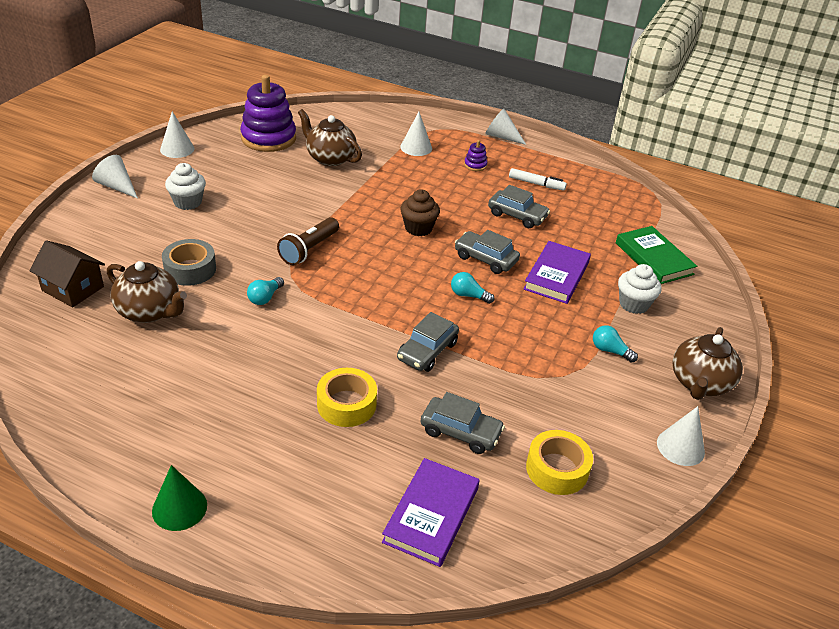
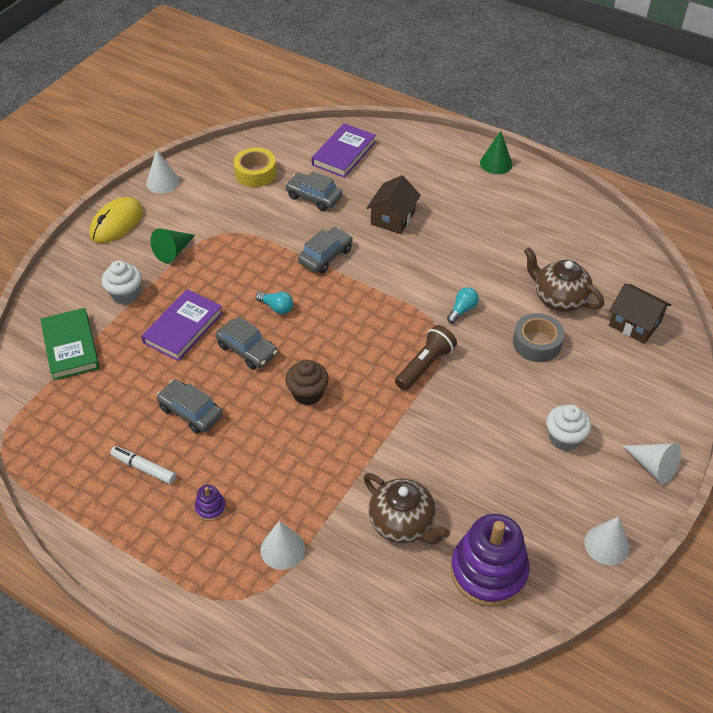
camera: 170 degrees left, 10 degrees up
(346, 404) = (393, 218): yellow tape -> brown house
(501, 137) = (150, 577): white cone -> none
(610, 351) = (173, 251): turquoise light bulb -> green cone
(699, 383) = (116, 223): brown teapot -> yellow mouse

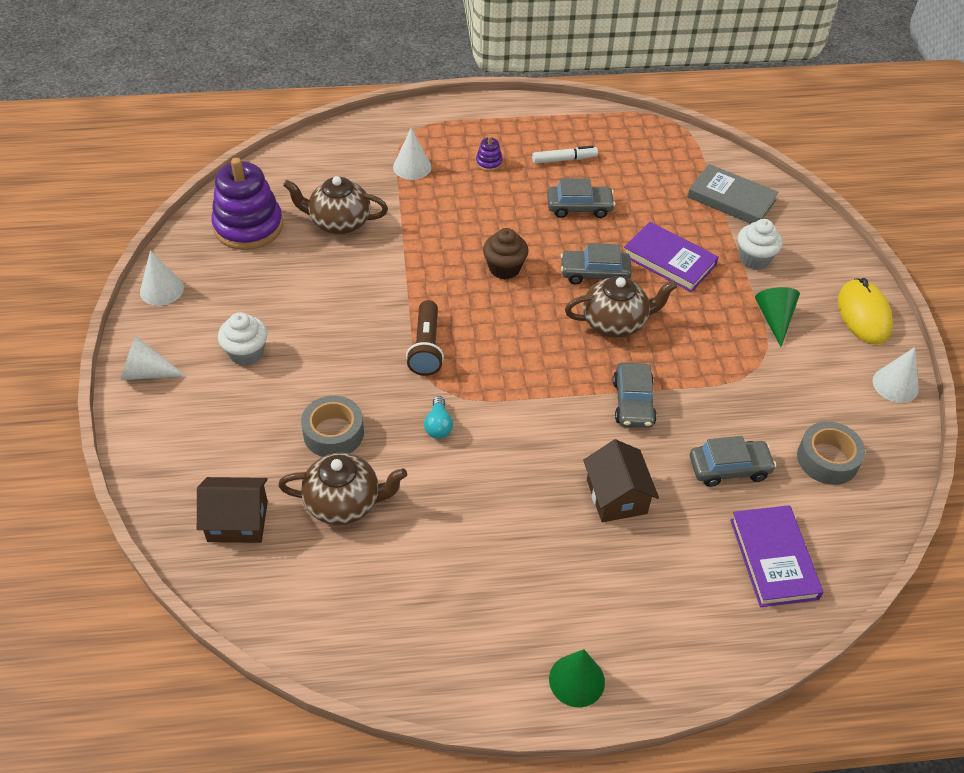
camera: 140 degrees right, 0 degrees up
(70, 347) = (731, 199): green book -> grey book
(183, 328) = (669, 260): purple book -> purple book turned 45 degrees counterclockwise
(255, 173) = (827, 459): yellow tape -> grey tape
(276, 307) = (615, 323): turquoise light bulb -> brown teapot

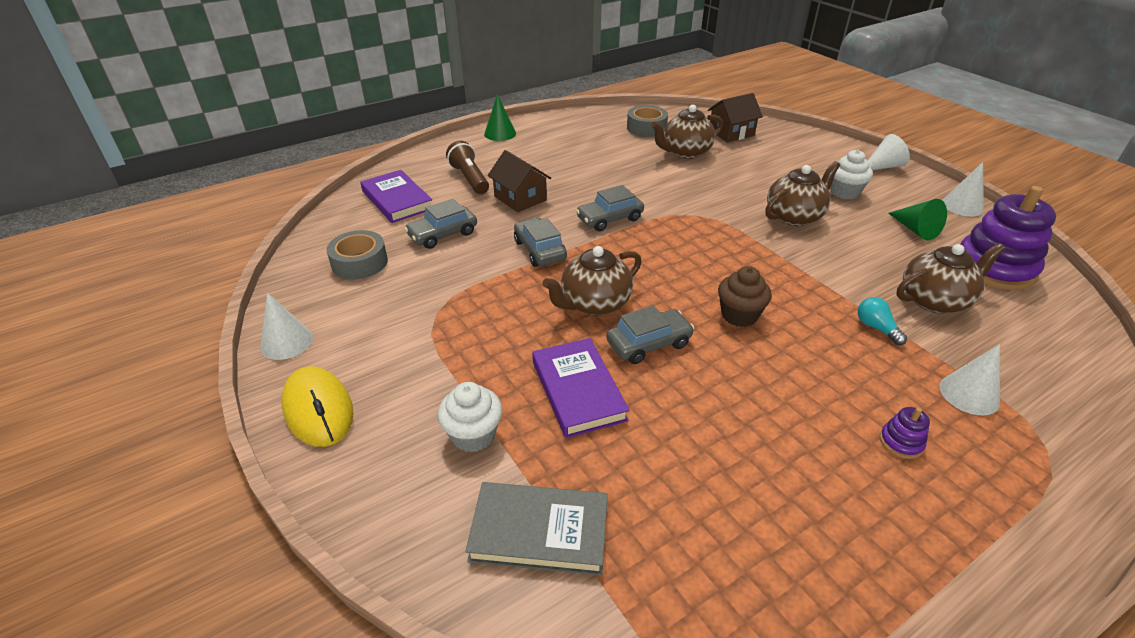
camera: 155 degrees right, 10 degrees down
(333, 433) = (731, 175): grey tape -> grey tape (646, 128)
(340, 343) = (794, 216): none -> brown teapot
(426, 348) = (731, 233): brown flashlight -> brown flashlight (469, 179)
(438, 425) = (671, 196): turquoise light bulb -> turquoise light bulb (876, 328)
(564, 159) = (820, 497): white marker -> none
(579, 207) = (731, 421): grey car -> grey car (609, 219)
(669, 260) = (578, 390): purple book -> purple book turned 60 degrees clockwise
(774, 319) = (429, 365): green cone -> green cone (915, 229)

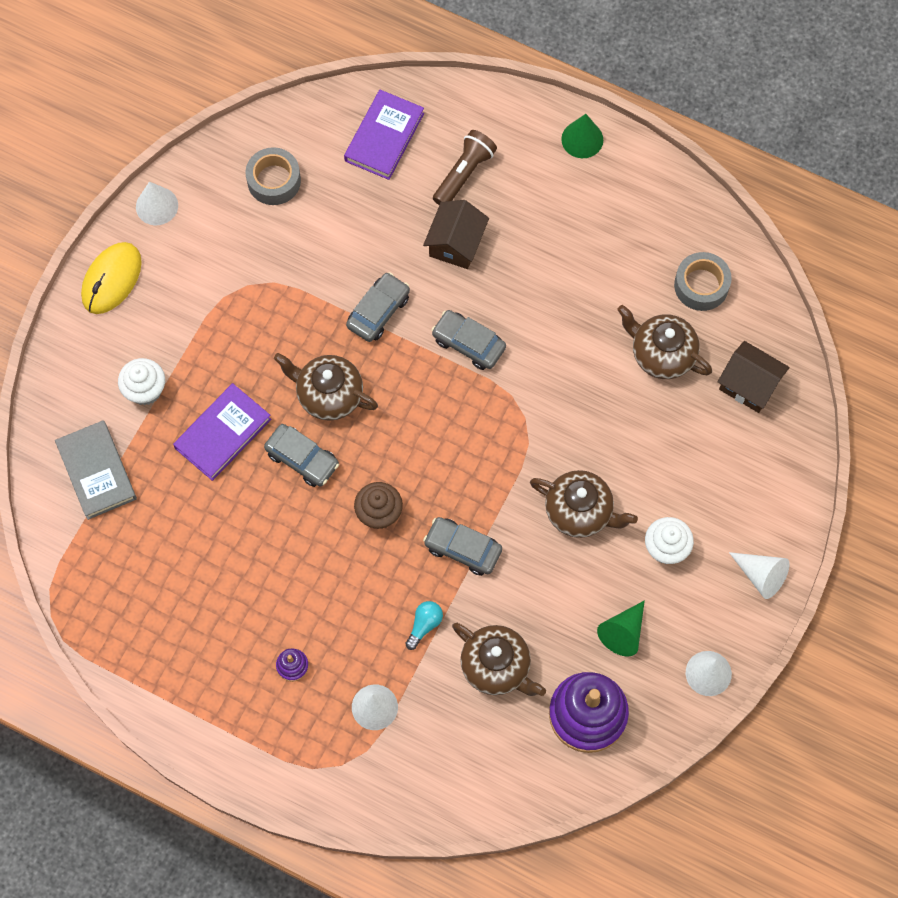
camera: 60 degrees right, 30 degrees up
(443, 234) = (353, 216): grey car -> grey car (463, 549)

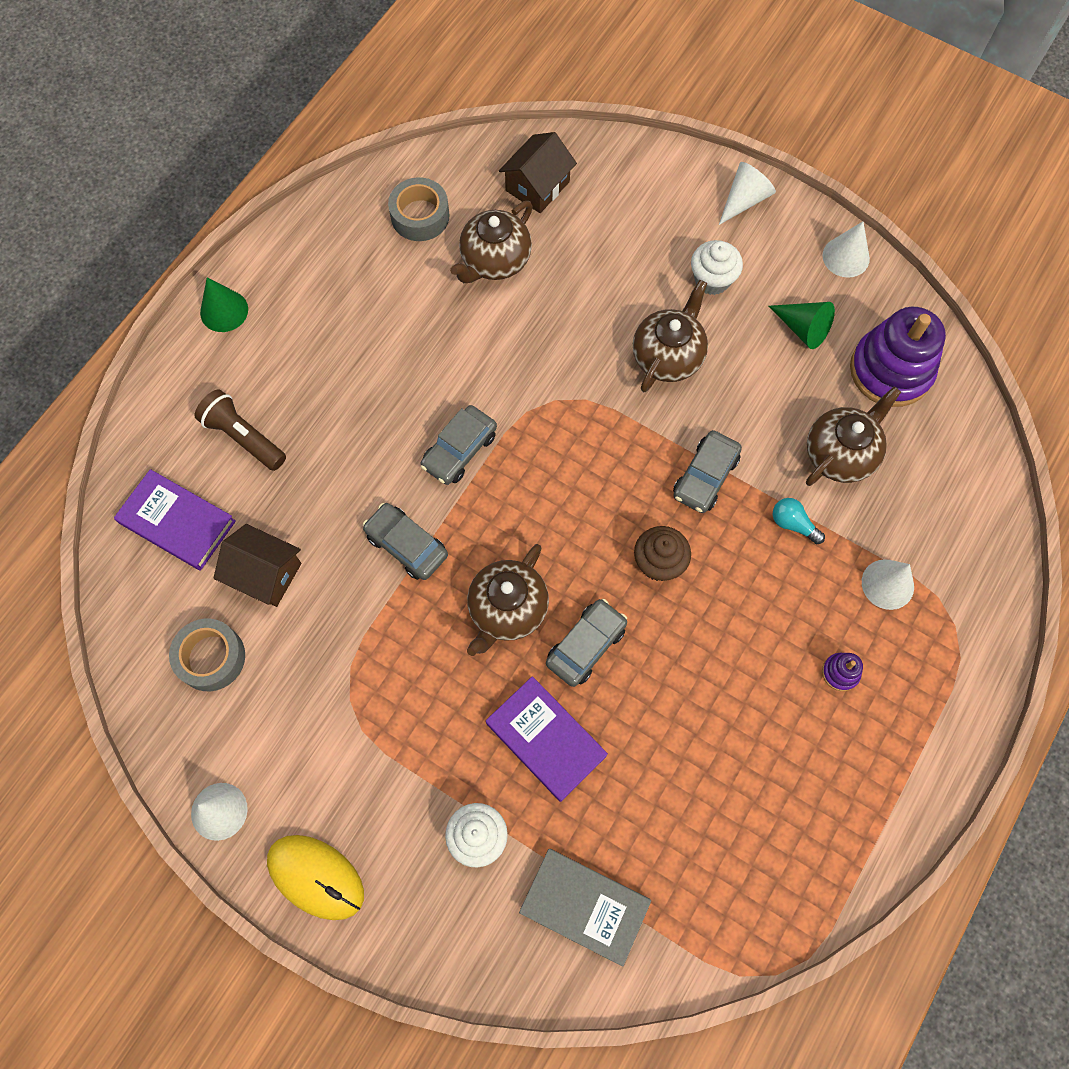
camera: 85 degrees left, 0 degrees up
(96, 471) = (584, 906): grey book -> grey book turned 45 degrees clockwise
(456, 243) = (332, 453): brown house -> brown house (265, 574)

